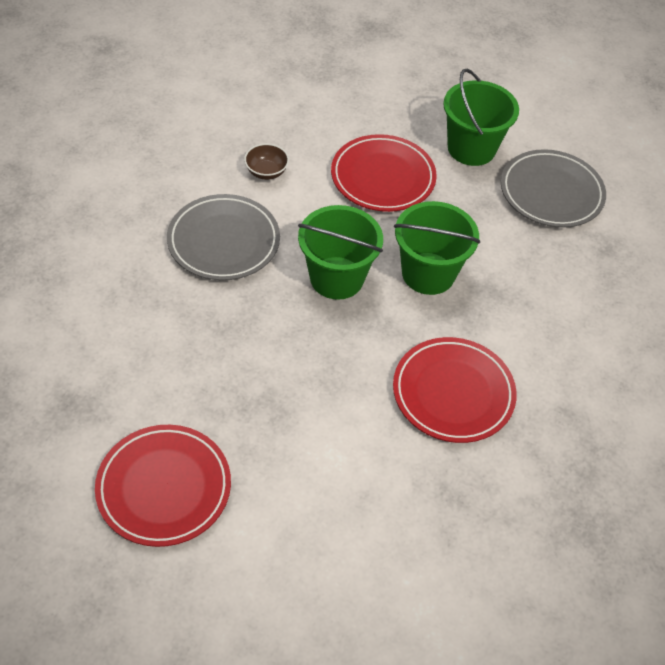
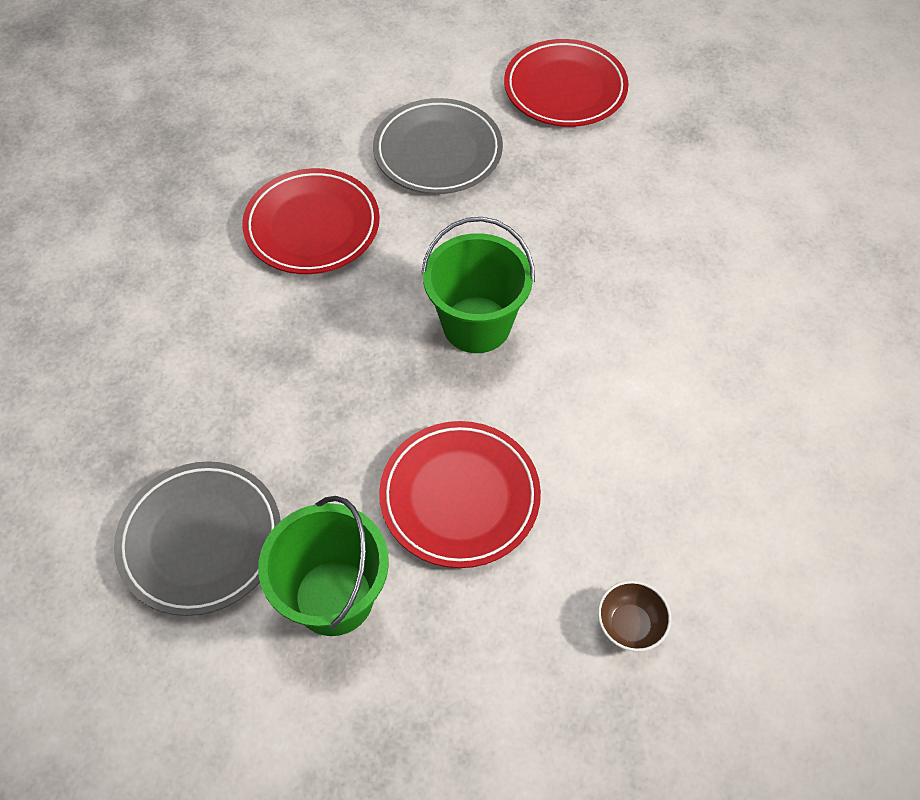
camera: 170 degrees right, 5 degrees up
(223, 241) = (632, 337): grey plate -> grey plate (438, 152)
(266, 172) = (627, 459): brown bowl -> brown bowl (630, 625)
(428, 273) = (364, 359): green bucket -> none

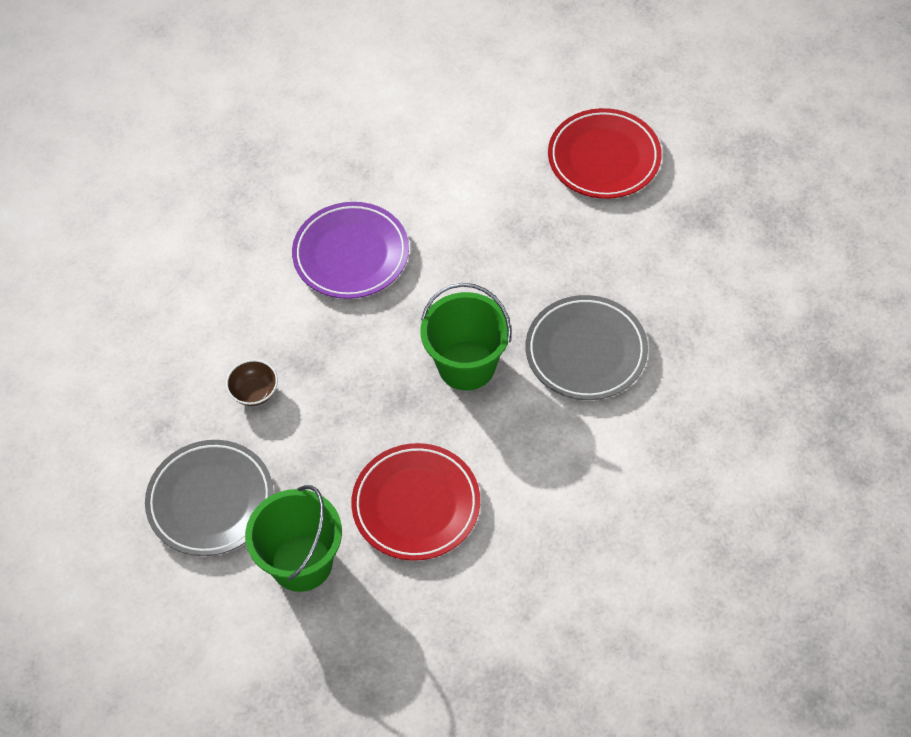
camera: 15 degrees right, 0 degrees up
(312, 226) = (351, 254): red plate -> purple plate
(438, 152) = (474, 202): grey plate -> grey plate (586, 351)
(630, 625) = (521, 627): brown bowl -> brown bowl (254, 392)

